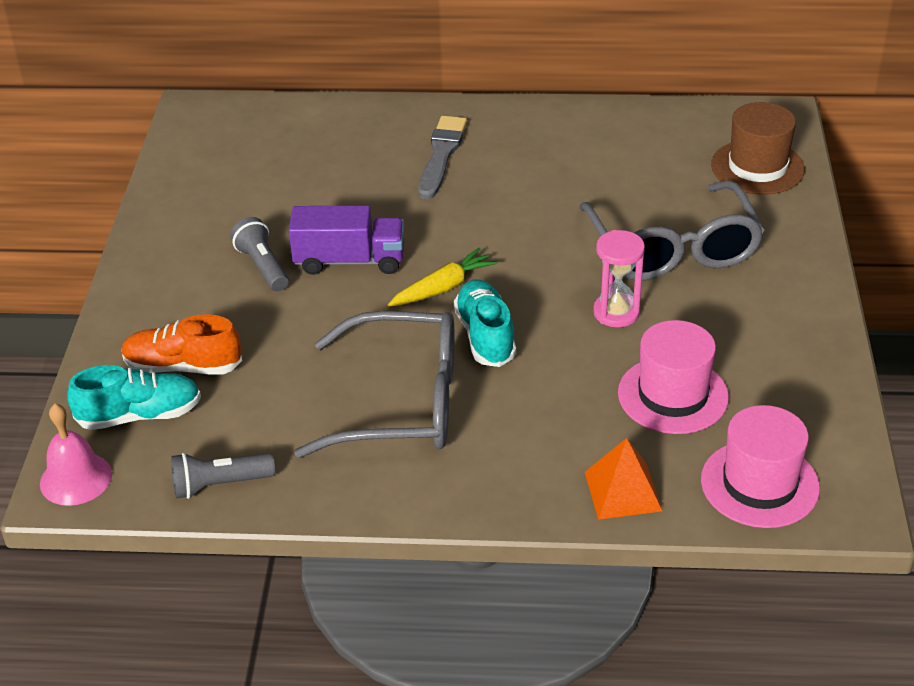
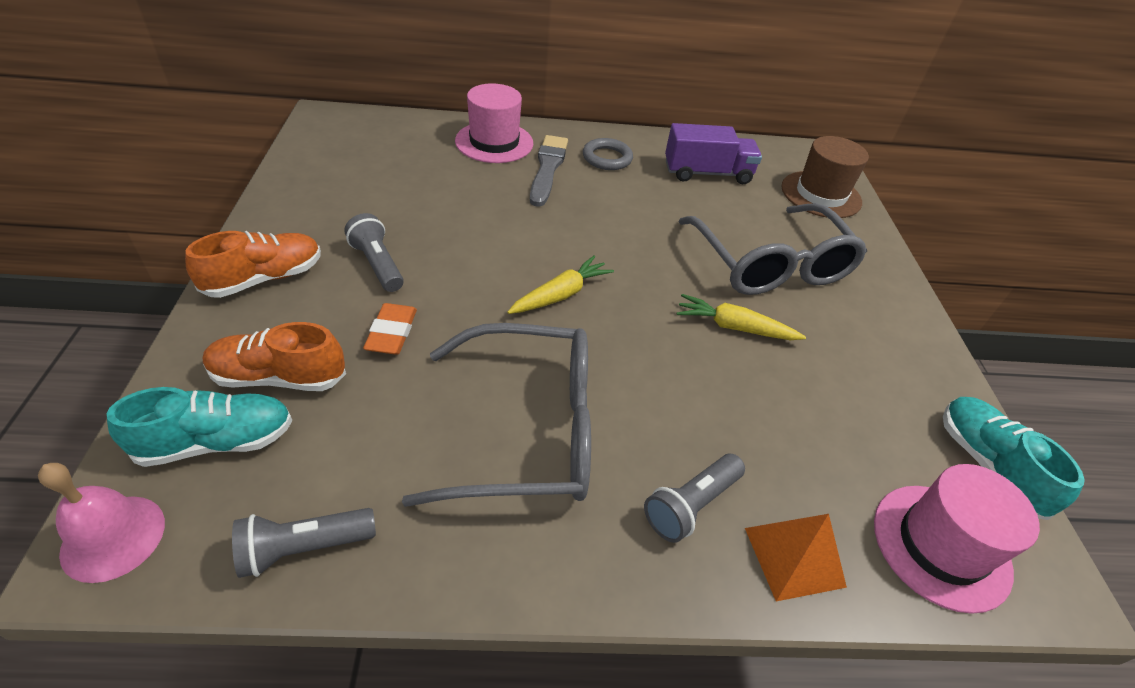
camera: 10 degrees left, 5 degrees up
(158, 284) = (264, 278): none -> orange shoe
(279, 328) = (392, 333): none -> orange eraser
(349, 261) = (466, 262): purple truck -> purple truck (707, 173)
(485, 336) = (609, 349): turquoise shoe -> turquoise shoe (987, 465)
(511, 138) = (607, 158): none -> grey ring
(540, 456) = (691, 505): none -> grey flashlight
(616, 312) = (734, 327): pink hourglass -> yellow carrot
(673, 395) = (814, 425): pink hat -> pink hat (494, 142)

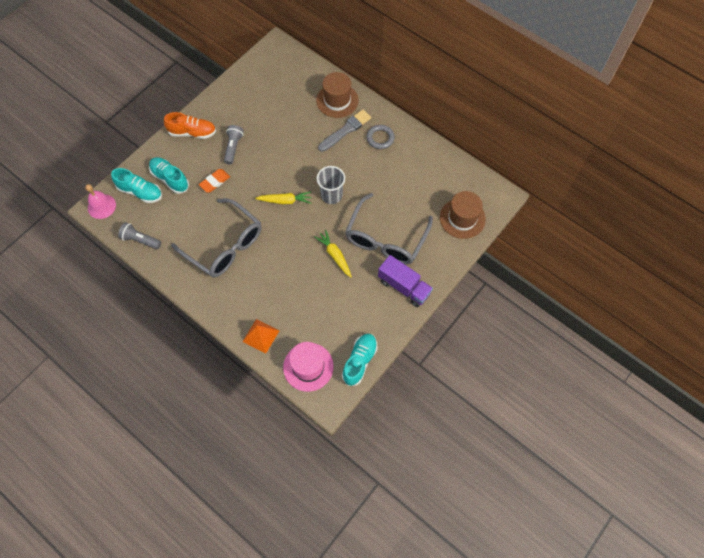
camera: 45 degrees right, 20 degrees up
(279, 377) = (170, 179): orange shoe -> turquoise shoe
(494, 142) = (337, 100): pink hat -> brown hat
(625, 251) = (331, 195): none -> grey cup
(691, 505) = (248, 301): grey flashlight -> none
(707, 173) = (419, 174): purple truck -> purple truck (404, 286)

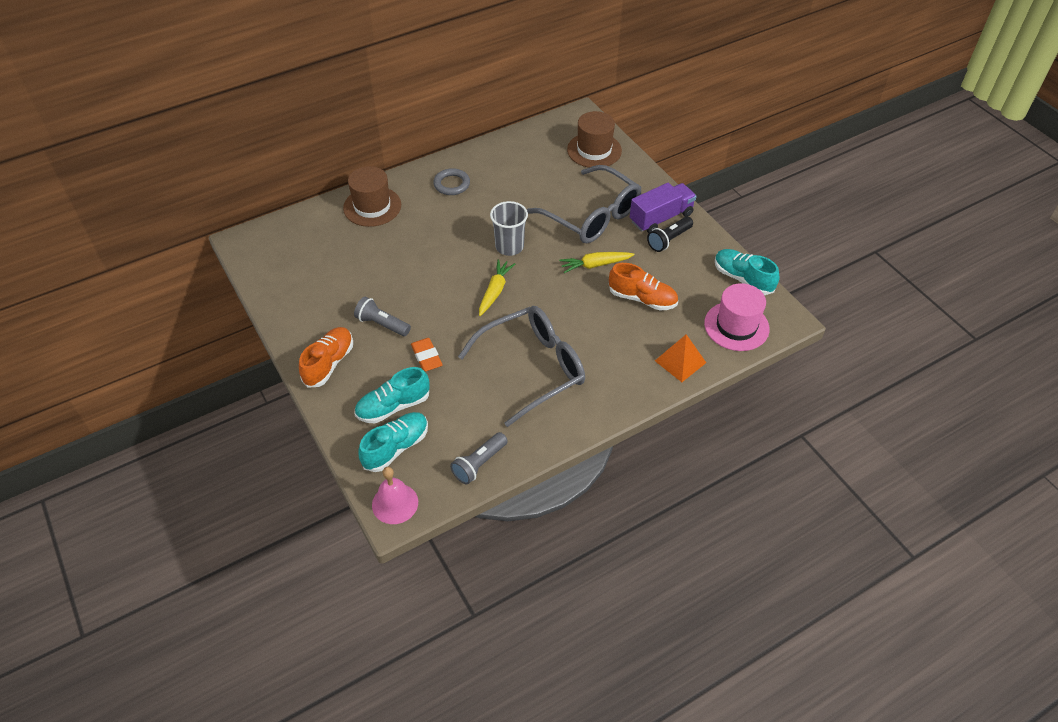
camera: 70 degrees left, 15 degrees down
(312, 296) = (642, 299): none -> orange shoe
(345, 130) = (422, 210): grey brush -> none
(381, 298) = (669, 240): none -> black flashlight

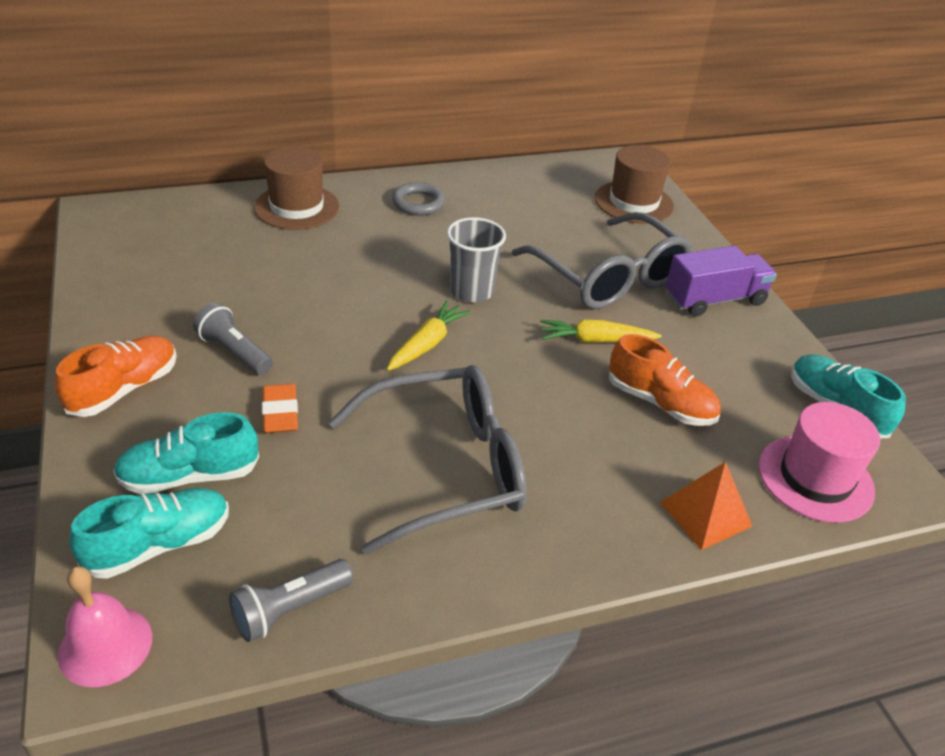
camera: 10 degrees right, 10 degrees down
(669, 240) = (721, 330): black flashlight -> none

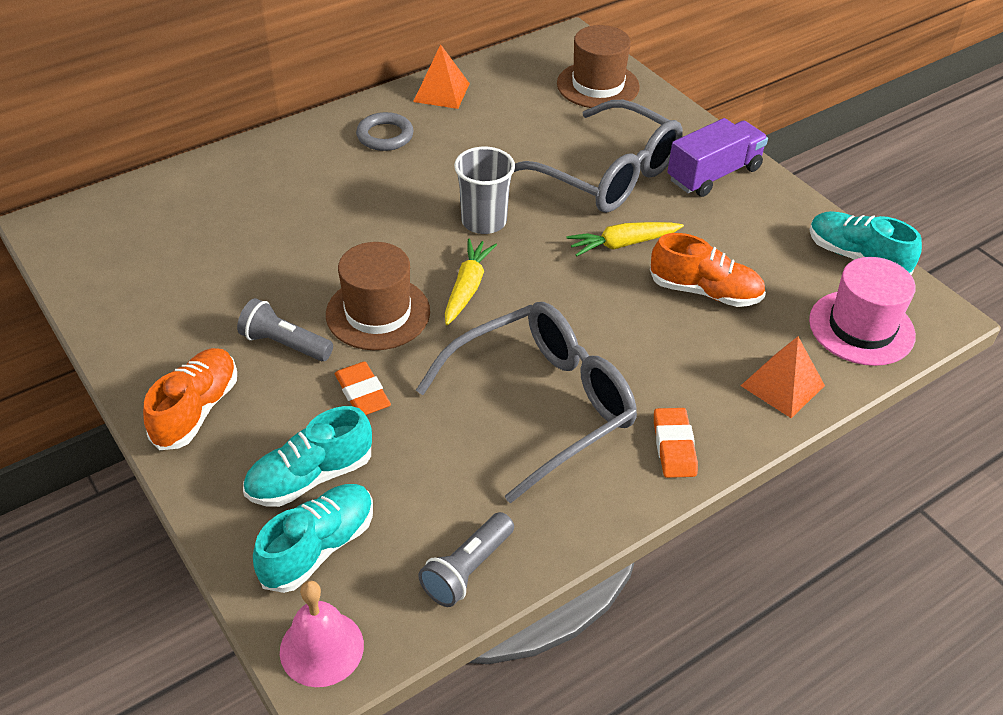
camera: 15 degrees left, 5 degrees up
(296, 207) = (261, 170): brown hat -> brown hat (378, 313)
(486, 179) = (441, 92): none -> orange pyramid
(562, 544) = (674, 446): none -> orange eraser

